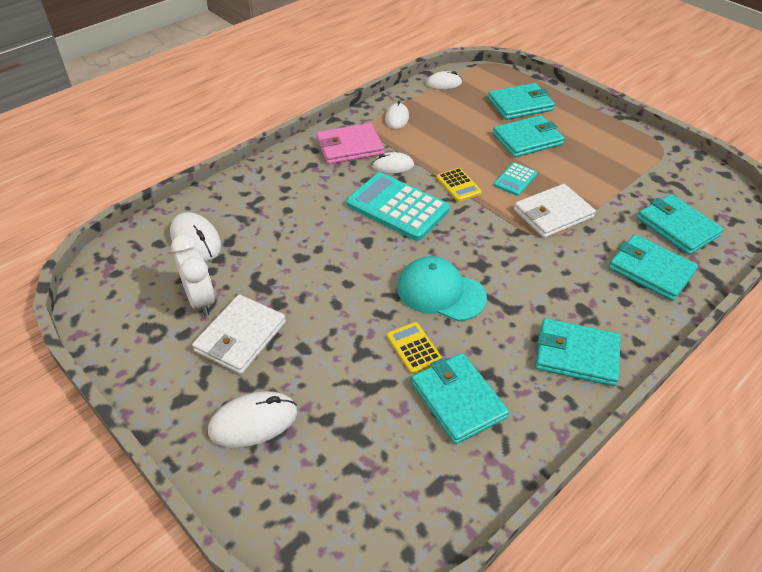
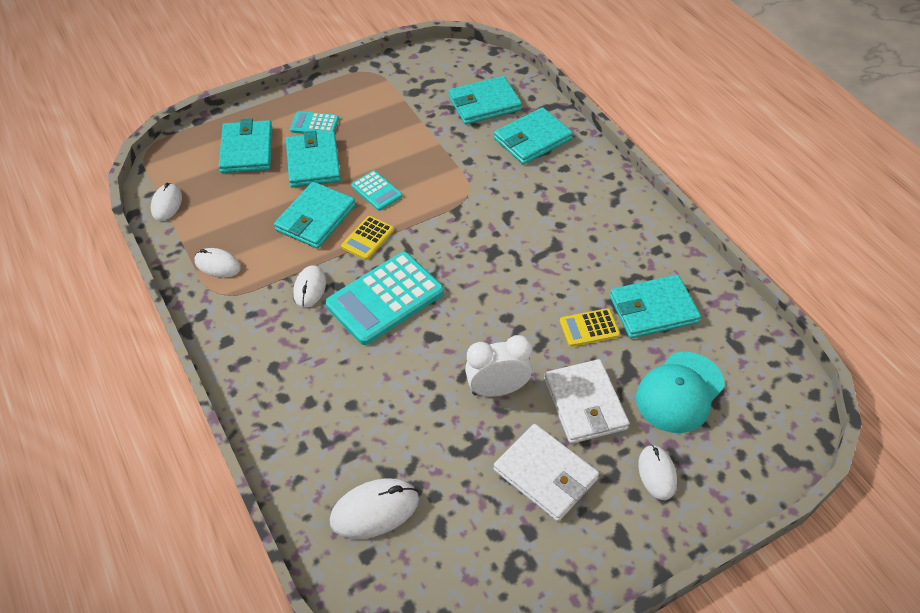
camera: 75 degrees left, 5 degrees up
(201, 300) = (482, 510): white clock -> white clock (497, 389)
(253, 422) = (657, 473): white mouse -> white mouse, size x0.67
(349, 147) = (255, 322): pink wallet -> none
(440, 292) = (522, 291): turquoise cap -> turquoise cap (679, 392)
(458, 185) = (368, 238): yellow calculator -> yellow calculator turned 135 degrees clockwise
(553, 214) = (439, 179): white wallet -> white wallet (585, 404)
(572, 131) = (314, 124): none -> turquoise calculator
(576, 355) = (617, 218): turquoise wallet -> turquoise wallet (315, 218)

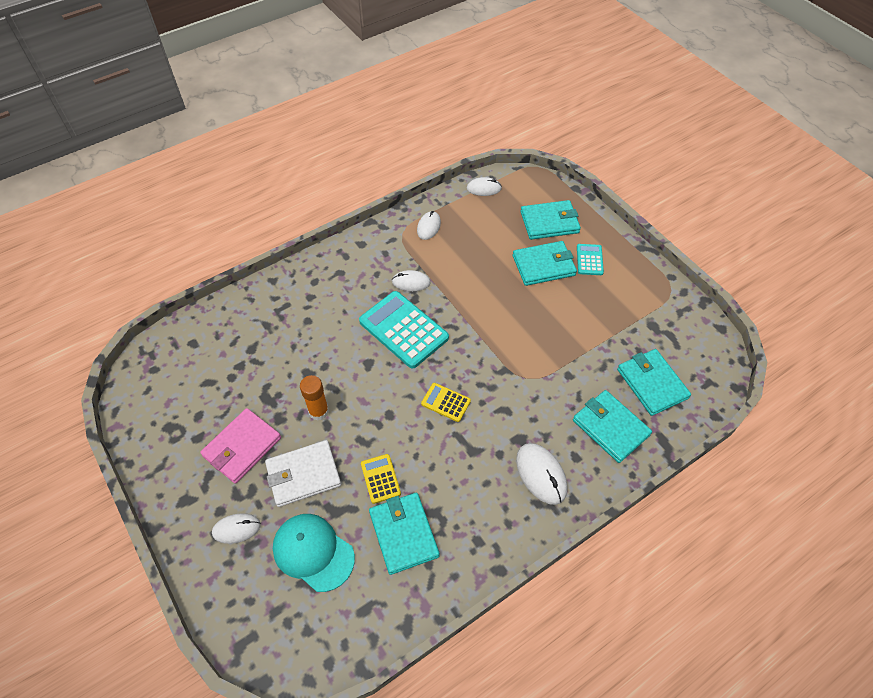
camera: 85 degrees right, 5 degrees up
(315, 218) = (482, 276): turquoise wallet -> none
(368, 238) = (464, 312): yellow calculator -> yellow calculator (445, 402)
(374, 510) = (224, 343): white mouse -> white mouse (541, 474)
(376, 191) = (518, 311): turquoise calculator -> none
(497, 389) = (318, 411): white clock -> orange glue stick
(545, 474) = (242, 447): white wallet -> pink wallet

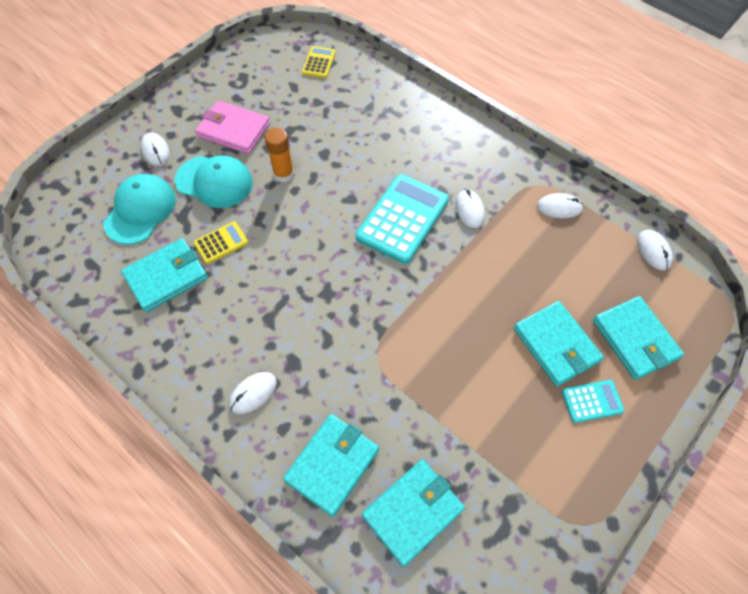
camera: 75 degrees right, 5 degrees up
(303, 475) = (214, 182): white wallet -> turquoise cap
(445, 402) = (321, 279): yellow calculator -> yellow calculator (319, 63)
(541, 474) = (253, 393): white mouse -> white mouse, size x0.67

